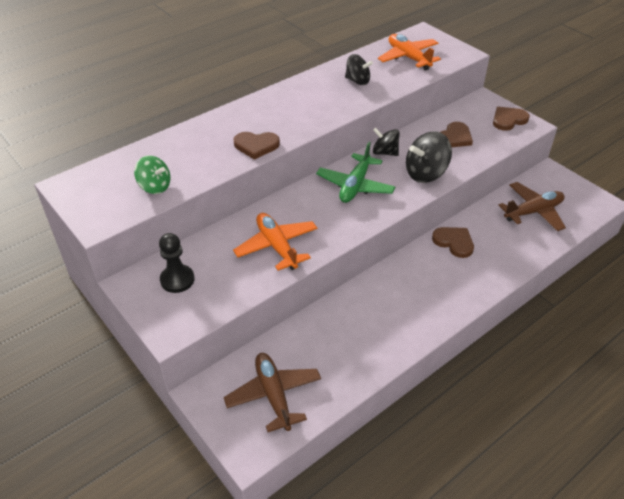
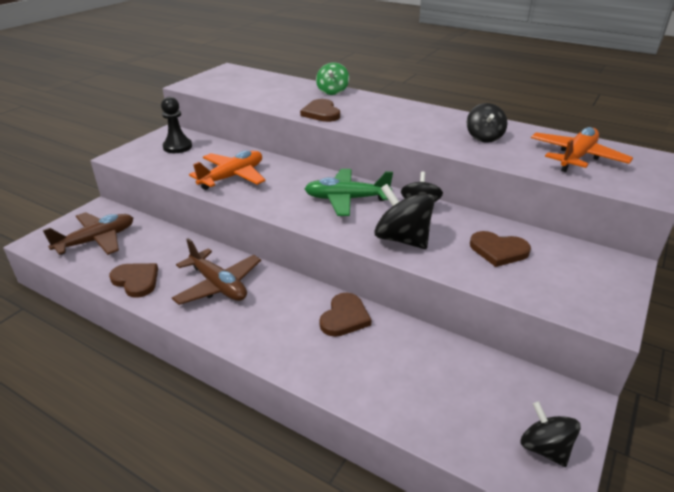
camera: 70 degrees right, 10 degrees down
(155, 187) = (240, 91): green spinning top -> green spinning top (332, 91)
(508, 120) = (595, 293): brown heart -> brown heart (136, 281)
(533, 212) = (458, 389): brown plane -> brown plane (218, 285)
(579, 196) = (544, 448): none -> black spinning top

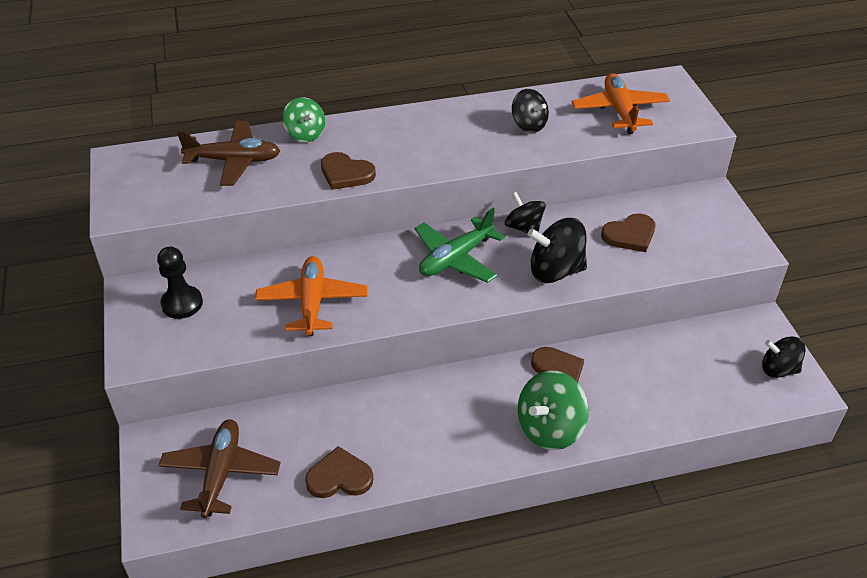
camera: 45 degrees left, 10 degrees up
(218, 285) = (420, 423): brown plane -> brown plane (234, 161)
(285, 345) = (549, 428): none -> green spinning top

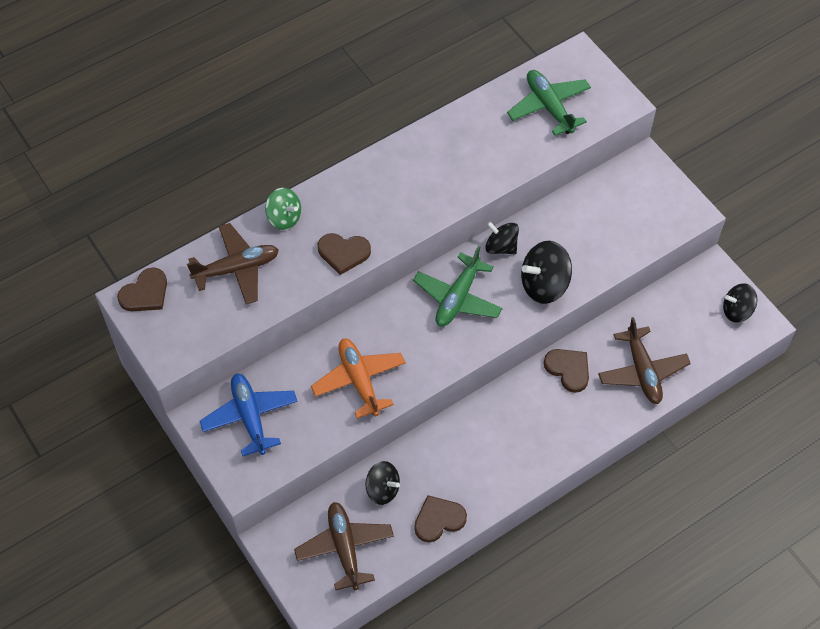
camera: 20 degrees left, 15 degrees up
(182, 303) = (250, 417): black pawn -> blue plane
(528, 125) = (477, 148): black spinning top -> black spinning top (382, 489)
(549, 428) = (581, 423): green spinning top -> none
(619, 111) = (549, 107): orange plane -> green plane
(630, 235) = (591, 227): brown heart -> brown heart (145, 293)
(643, 397) = (642, 371): none -> brown plane

